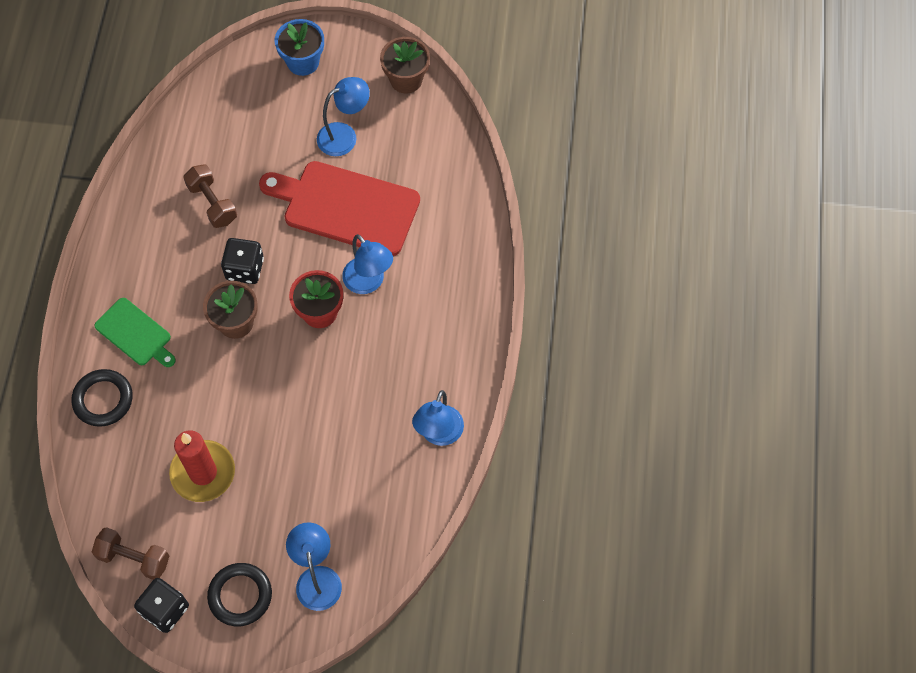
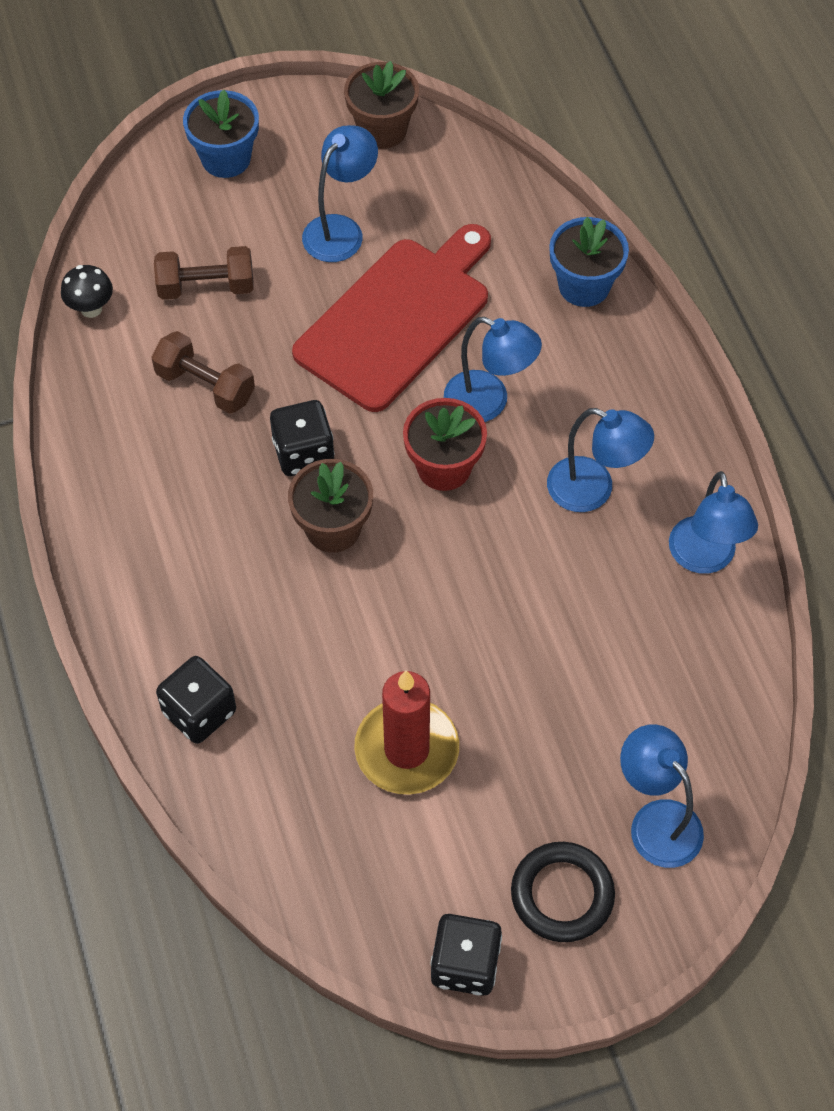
camera: 25 degrees left, 5 degrees down
(103, 399) = (199, 712): black ring -> black dice
(134, 558) = (375, 913): brown dumbbell -> brown dumbbell (206, 287)
(135, 334) = (195, 603): green cutting board -> none
(174, 128) = (91, 309): none -> black mushroom
(346, 207) = (398, 319): red cutting board -> red cutting board turned 135 degrees clockwise
(398, 364) = (593, 490): none -> blue lamp
(469, 231) = (584, 286): none -> blue flower pot

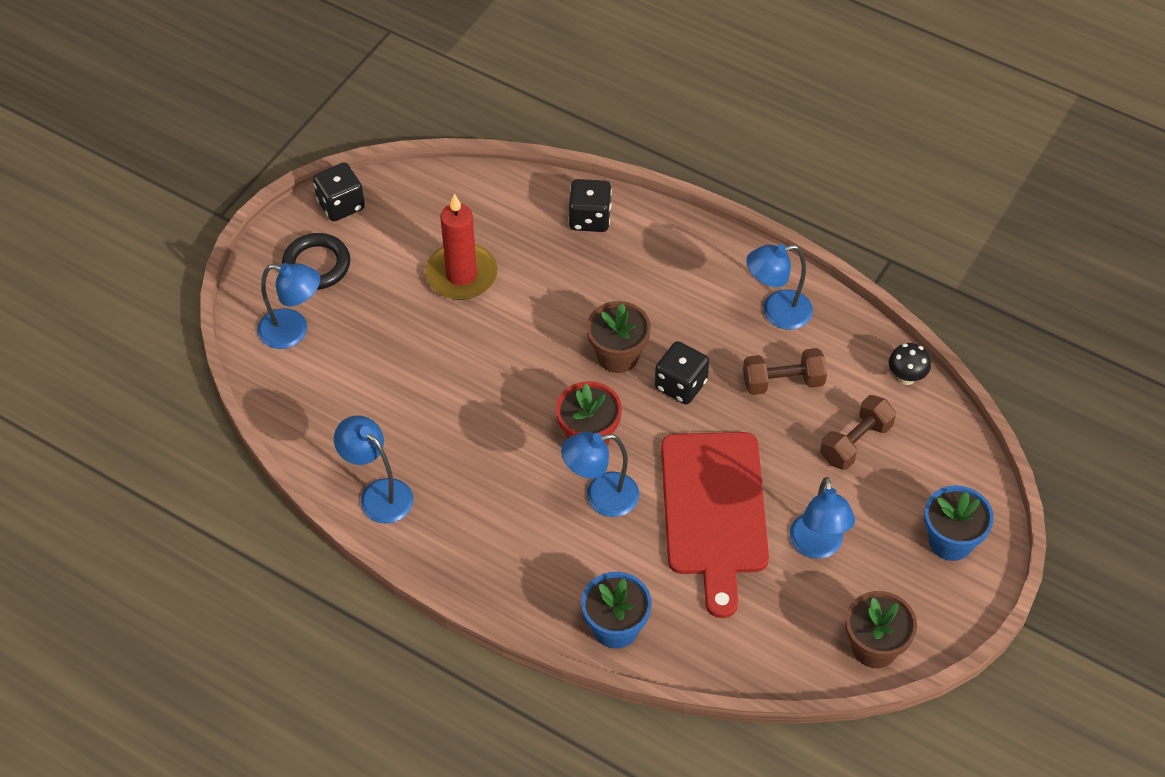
camera: 140 degrees right, 5 degrees down
(593, 490) = (483, 488): blue lamp -> blue lamp (777, 312)

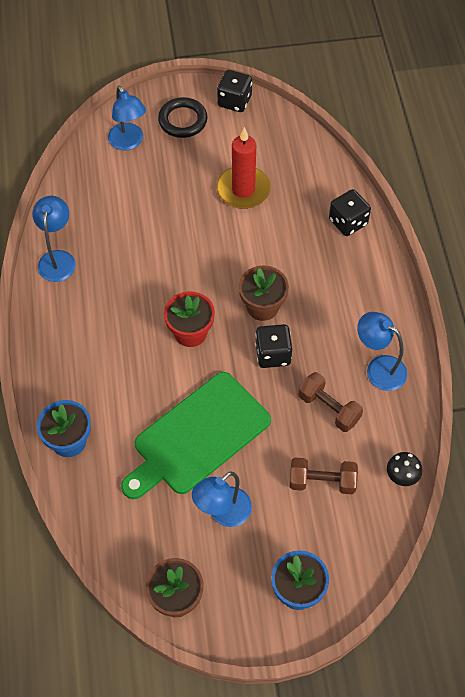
camera: 50 degrees right, 5 degrees up
(601, 497) = (153, 369): blue lamp -> none
(714, 511) = (197, 436): red cutting board -> green cutting board

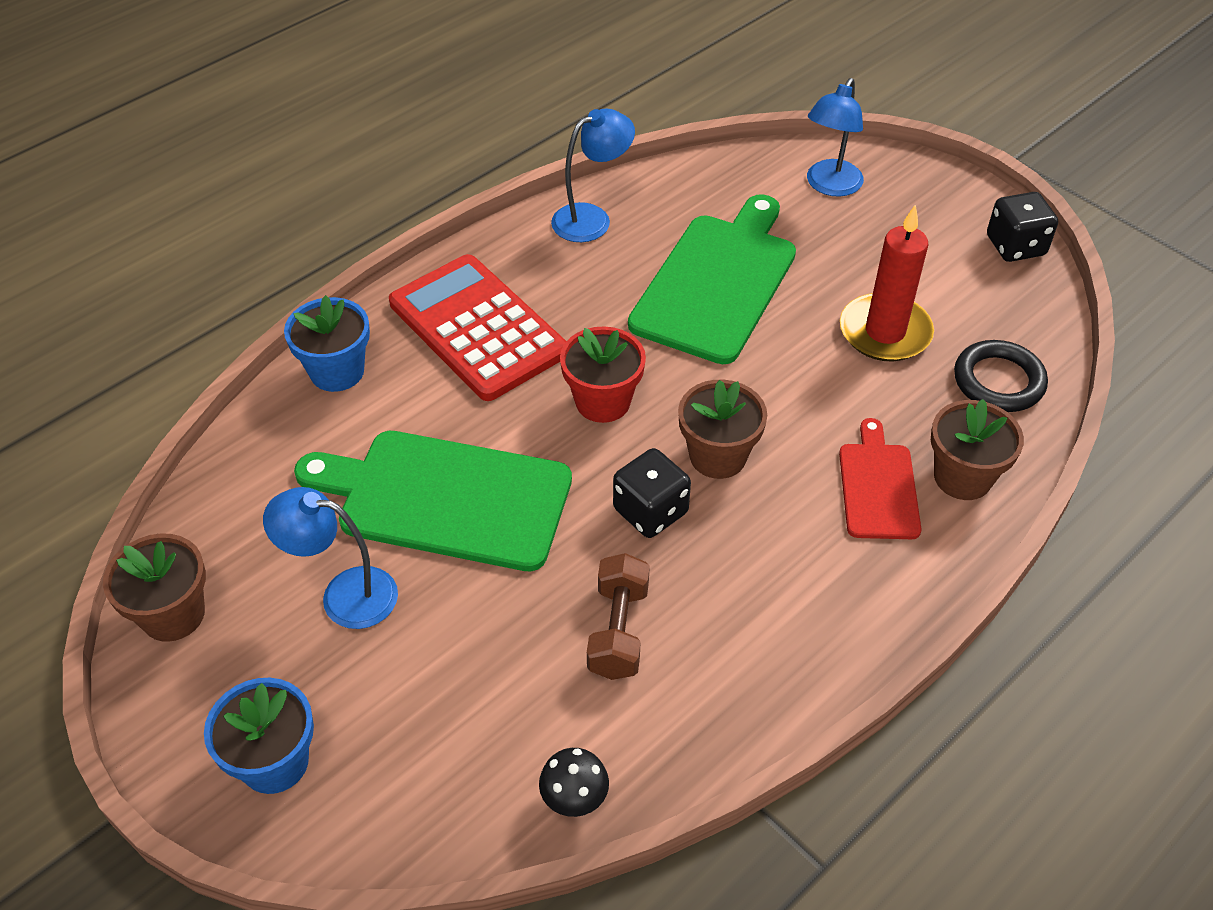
camera: 55 degrees right, 10 degrees down
(93, 358) = (478, 328): none -> red calculator
(153, 234) = (717, 282): none -> green cutting board
(183, 120) = (923, 215): black ring -> black ring (998, 381)
(322, 481) = (485, 691): brown dumbbell -> none
(328, 256) = (878, 486): none -> red cutting board
(348, 222) = (962, 477): black dice -> brown flower pot
(378, 368) = (745, 658): blue lamp -> none

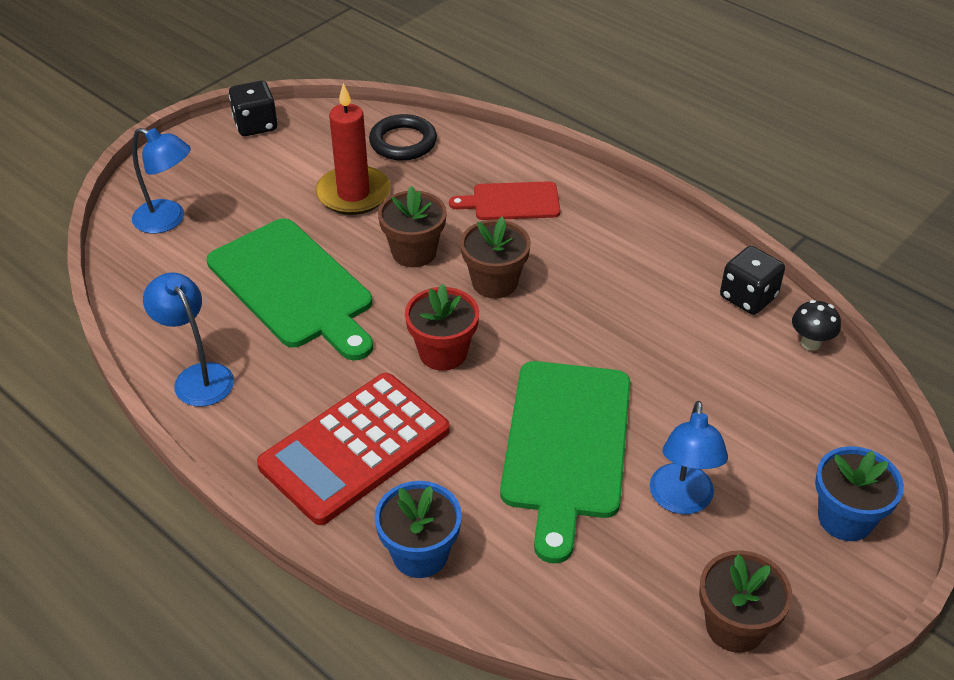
camera: 95 degrees left, 5 degrees down
(618, 630) = (670, 330): brown dumbbell -> none
(650, 511) = (556, 318): black dice -> black dice (748, 297)
(717, 282) = (293, 287): green cutting board -> green cutting board turned 150 degrees counterclockwise
(962, 477) = (497, 163): brown flower pot -> brown flower pot (414, 252)

